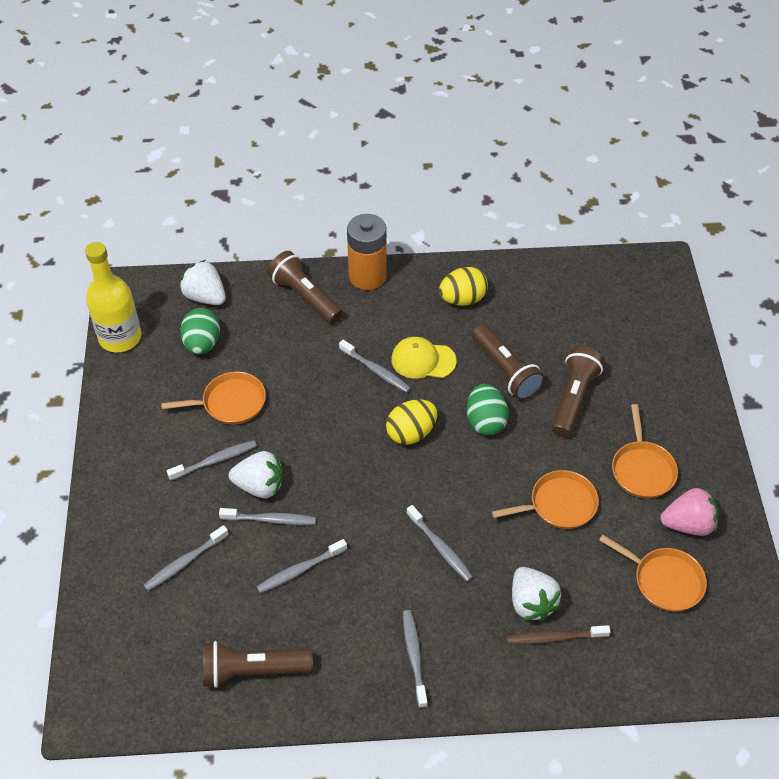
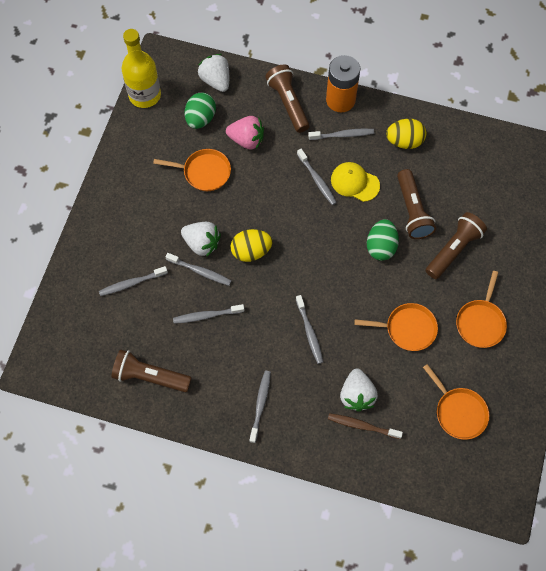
camera: 20 degrees right, 15 degrees up
(215, 460) = (178, 214): grey toothbrush -> grey toothbrush (343, 135)
(411, 433) = (323, 238): yellow egg -> yellow egg (251, 251)
(688, 524) = (495, 376): pink strawberry -> pink strawberry (246, 140)

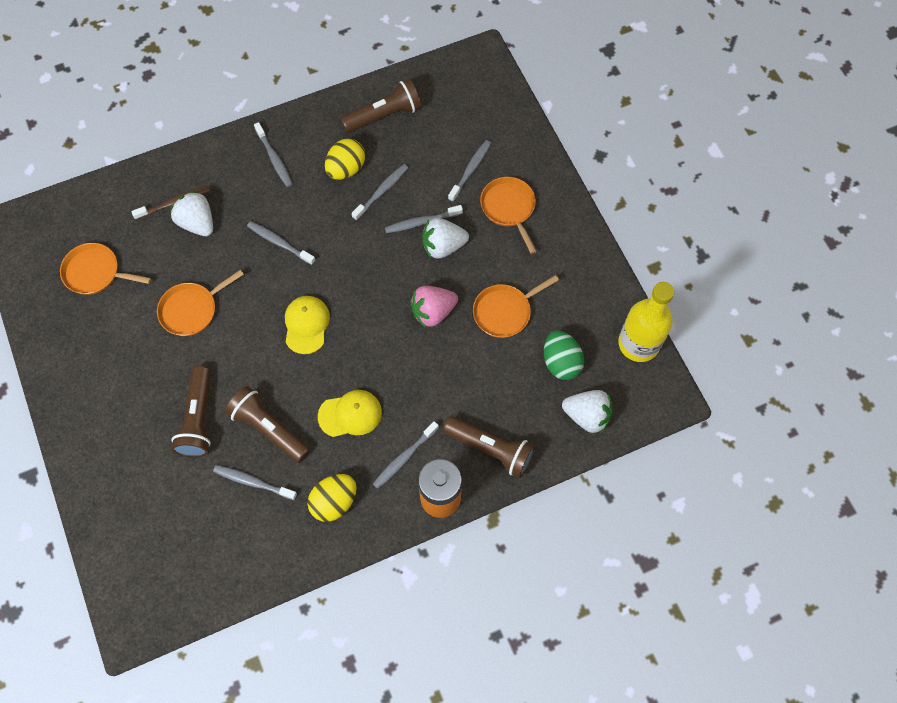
camera: 140 degrees right, 0 degrees up
(246, 140) = (495, 376): pink strawberry -> pink strawberry (433, 312)
(251, 251) = (392, 272): yellow egg -> yellow egg (346, 169)
(317, 180) = (389, 388): grey toothbrush -> grey toothbrush (253, 482)
(337, 259) = (306, 325): none -> yellow cap
(381, 246) = (273, 368): green egg -> none
(480, 322) = (125, 366): orange pan -> orange pan (509, 208)

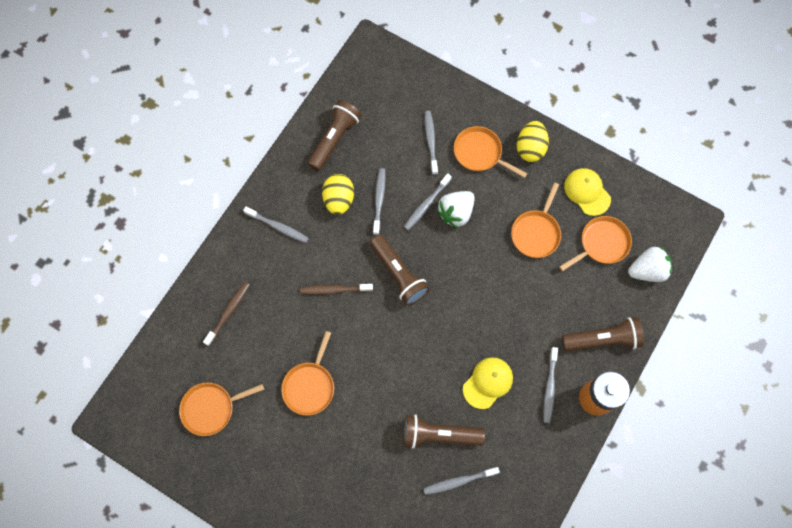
camera: 35 degrees left, 5 degrees up
(197, 223) = (259, 316): white strawberry -> none
(198, 419) = (382, 464): brown flashlight -> brown flashlight (398, 274)
(279, 243) = (334, 290): grey toothbrush -> brown toothbrush
(306, 325) = (404, 338): yellow cap -> yellow cap (587, 192)
(334, 502) = (526, 454): yellow egg -> yellow egg (530, 148)
(433, 312) = (487, 267): pink strawberry -> none
(561, 362) = (601, 244): green egg -> orange pan
(638, 343) = (642, 195): yellow bottle -> none

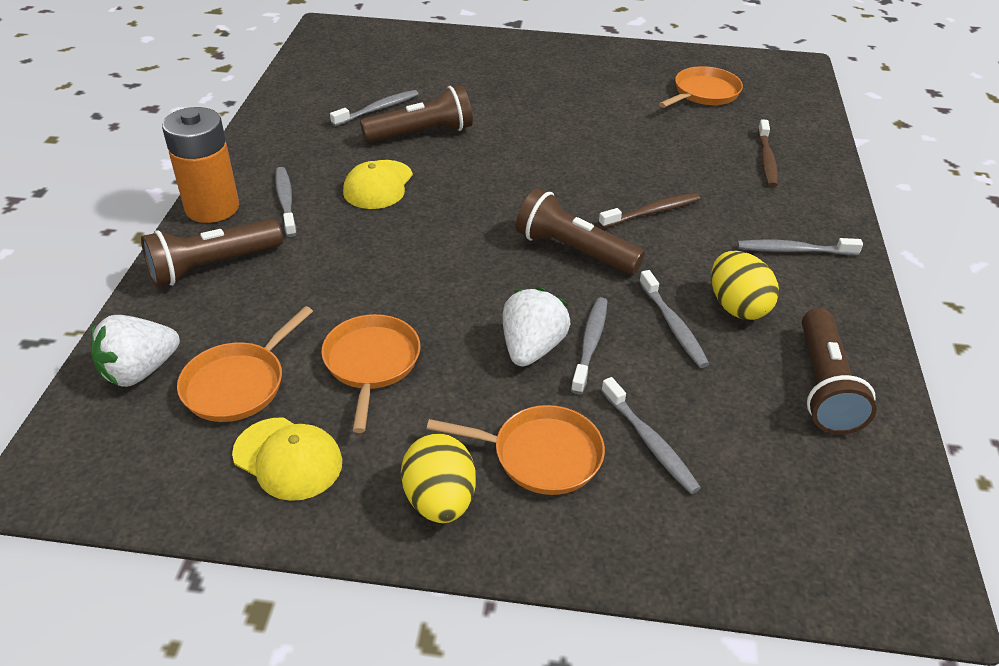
camera: 155 degrees right, 30 degrees down
(310, 386) = (609, 131): orange pan -> none

